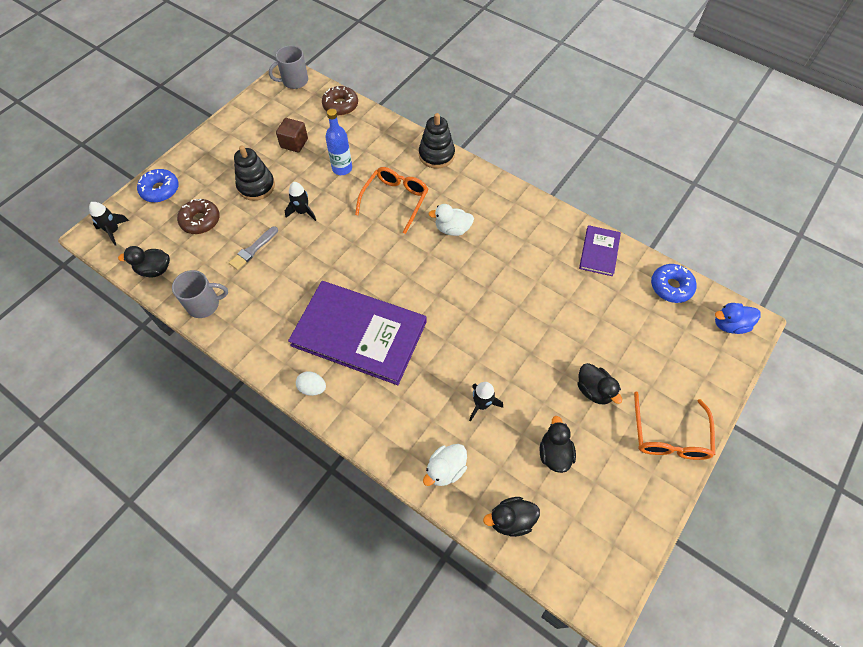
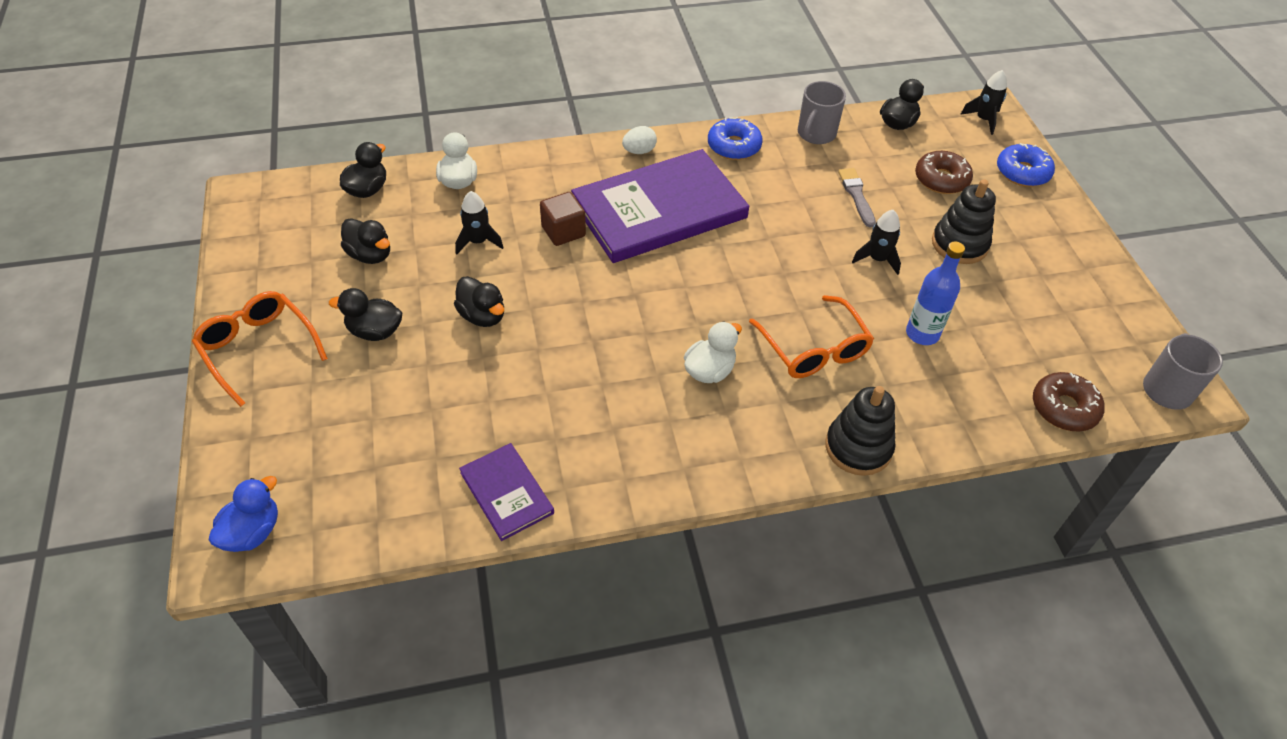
camera: 130 degrees right, 10 degrees down
(294, 143) = (1015, 316): brown cube -> brown cube (563, 231)
(527, 349) = (482, 316): none -> black duck
(671, 287) = (370, 522): blue donut -> blue donut (734, 146)

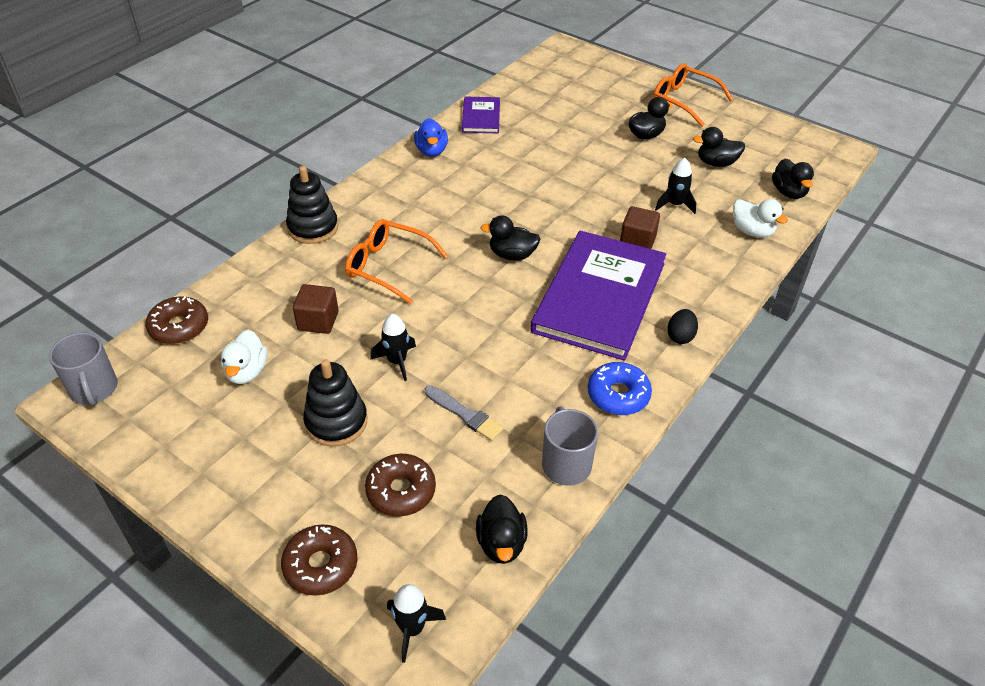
camera: 140 degrees right, 5 degrees down
(252, 532) = (566, 57): blue duck -> blue duck (431, 151)
(258, 348) = (683, 101): orange glasses -> orange glasses turned 150 degrees counterclockwise
(482, 316) = (606, 171): black duck -> black duck (512, 255)
(506, 493) = (481, 117): purple book -> purple book turned 75 degrees clockwise
(639, 151) = (680, 336): white egg -> black egg
(709, 371) = (442, 217): white duck -> white duck (247, 372)
(922, 334) = (318, 321): blue bottle -> brown cube
(1022, 172) = (321, 565): blue donut -> brown donut

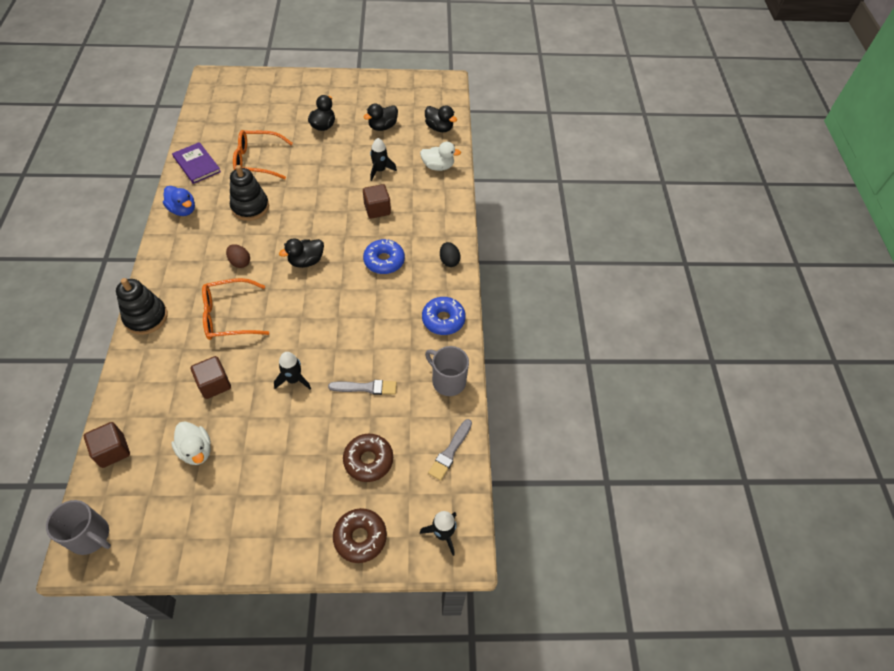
camera: 40 degrees left, 10 degrees up
(179, 327) = (113, 451): brown donut -> brown cube
(336, 422) = (290, 444): black stacking toy -> black stacking toy (250, 207)
(443, 223) = (240, 262): none -> brown egg
(501, 543) = (450, 451): black duck -> grey brush
(599, 297) = (384, 261): purple book -> blue donut
(683, 101) = (327, 87): orange glasses -> orange glasses (257, 160)

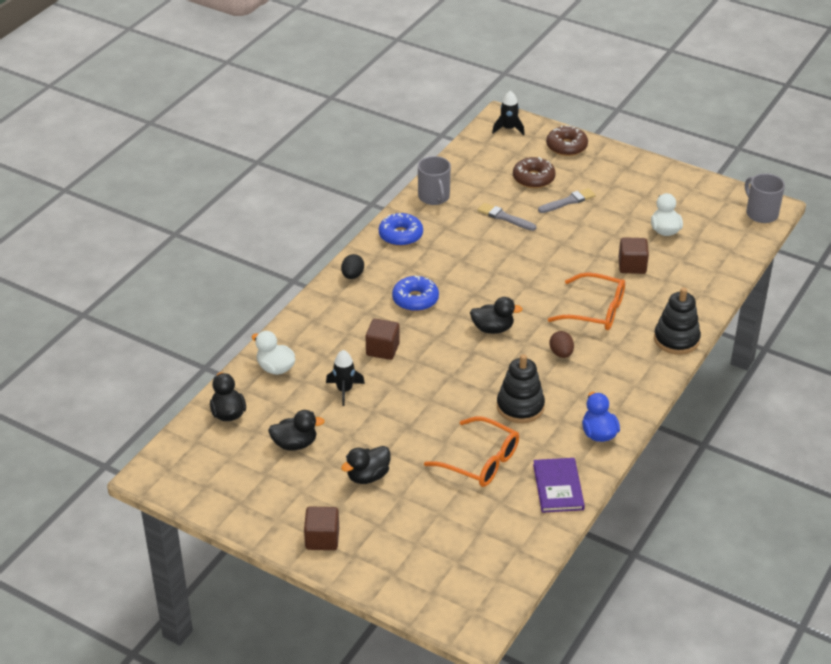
camera: 145 degrees left, 15 degrees down
(113, 451) = (733, 254): brown cube -> brown cube (322, 539)
(294, 379) = (561, 244): black rocket -> none
(450, 451) = (468, 161): grey brush -> grey brush (568, 201)

